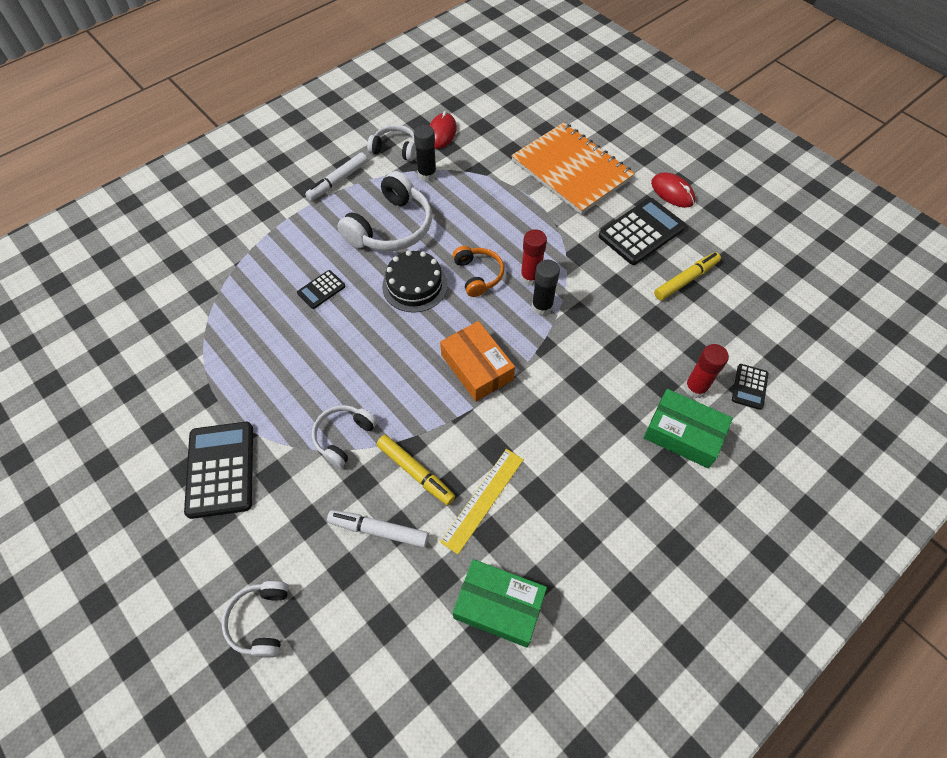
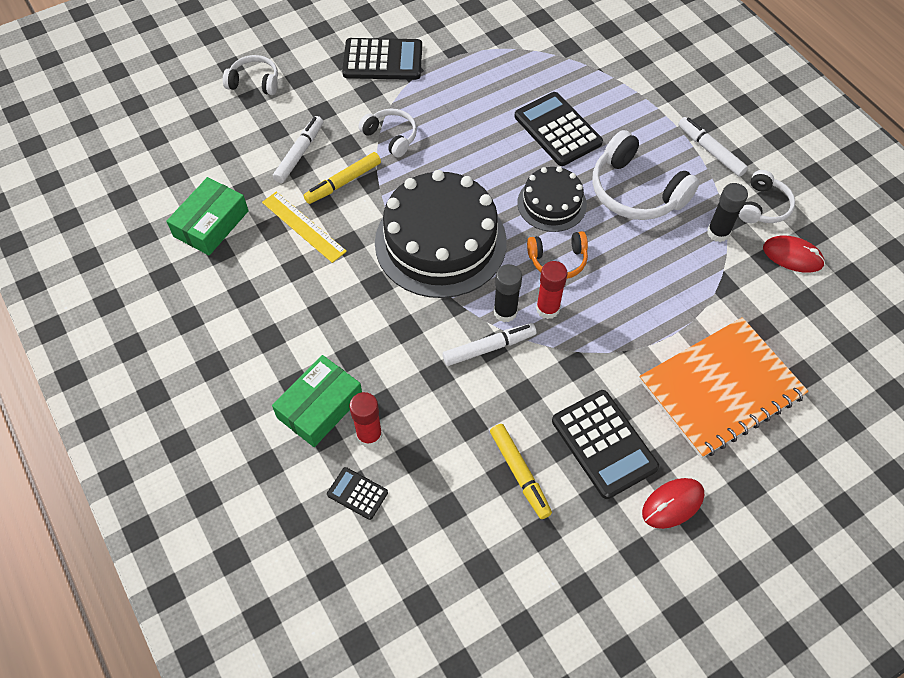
camera: 100 degrees right, 0 degrees up
(321, 290) = (557, 130): black calculator -> black calculator, size x1.95
(477, 367) = (440, 242): orange box -> black cake
(581, 314) = (488, 348): none -> white marker

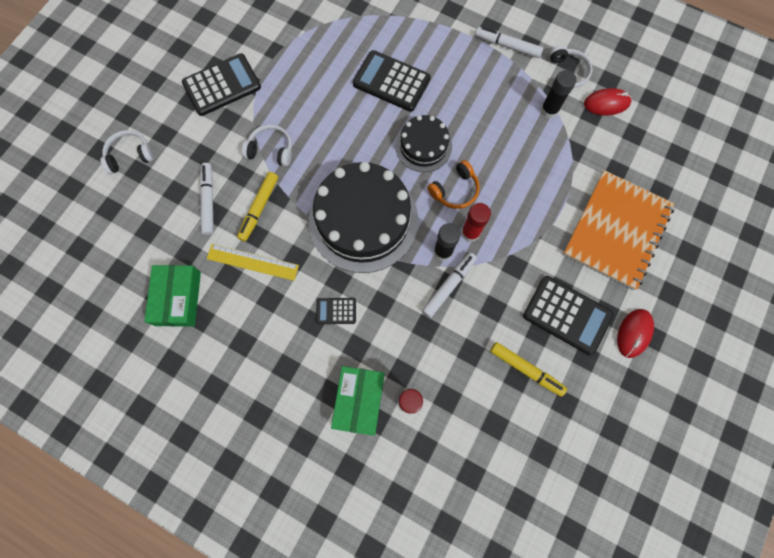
camera: 30 degrees left, 15 degrees up
(357, 493) = (427, 450): black calculator -> black calculator (336, 311)
(635, 191) = (476, 106): white headphones -> none

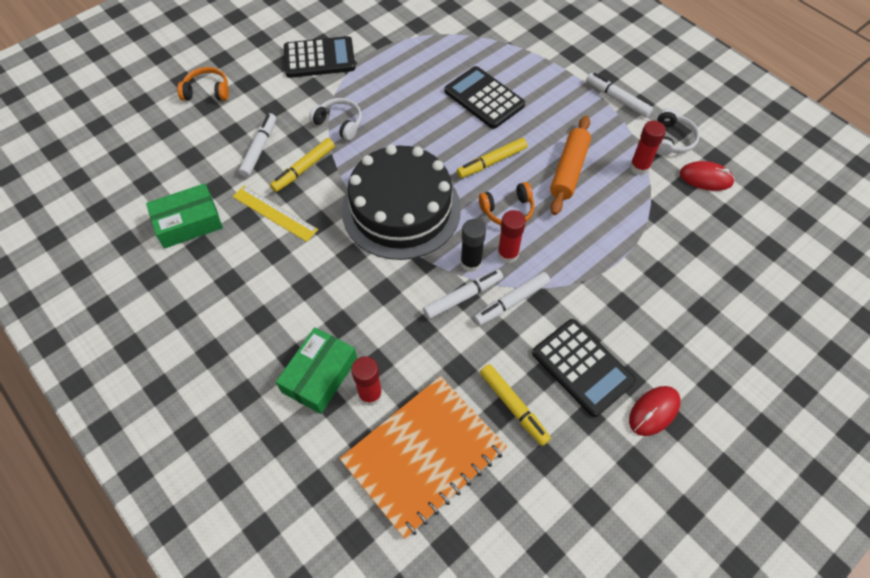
camera: 20 degrees right, 15 degrees down
(130, 155) = (207, 91): white headphones -> orange headphones
(178, 298) = (188, 222): green box -> green box turned 45 degrees clockwise
(336, 311) = (335, 283): black calculator -> none
(423, 146) = (492, 162): black cake -> yellow marker
(490, 276) = (512, 301): none -> white marker
(492, 133) = (569, 170): none -> orange rolling pin
(549, 110) = (639, 167): black glue stick -> red glue stick
(616, 230) = (672, 301): orange notebook -> orange notebook (424, 455)

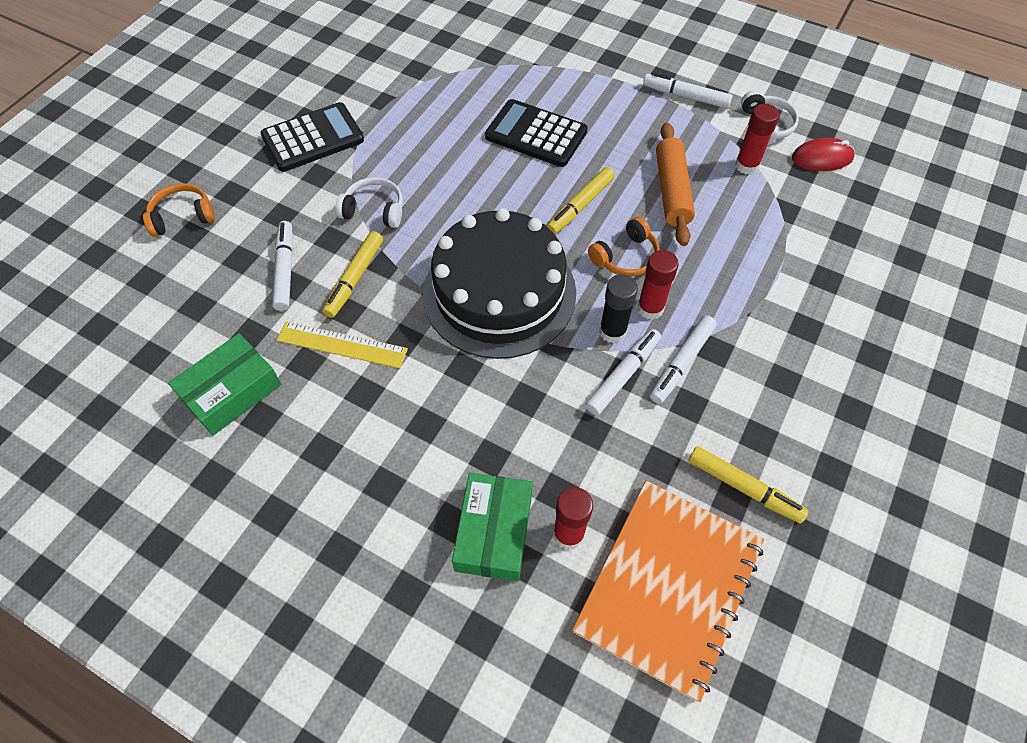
camera: 20 degrees left, 0 degrees up
(582, 367) = (797, 414): black calculator -> none
(654, 411) = (898, 438): red mouse -> none

